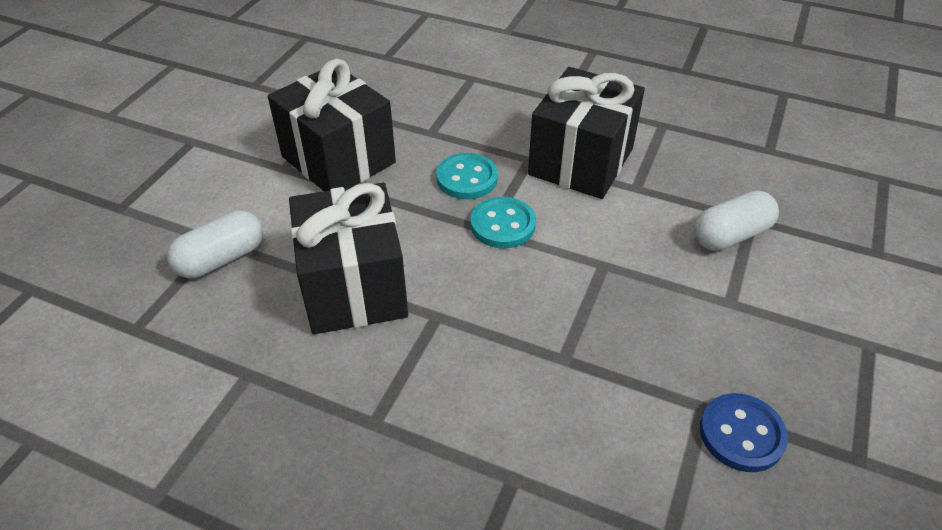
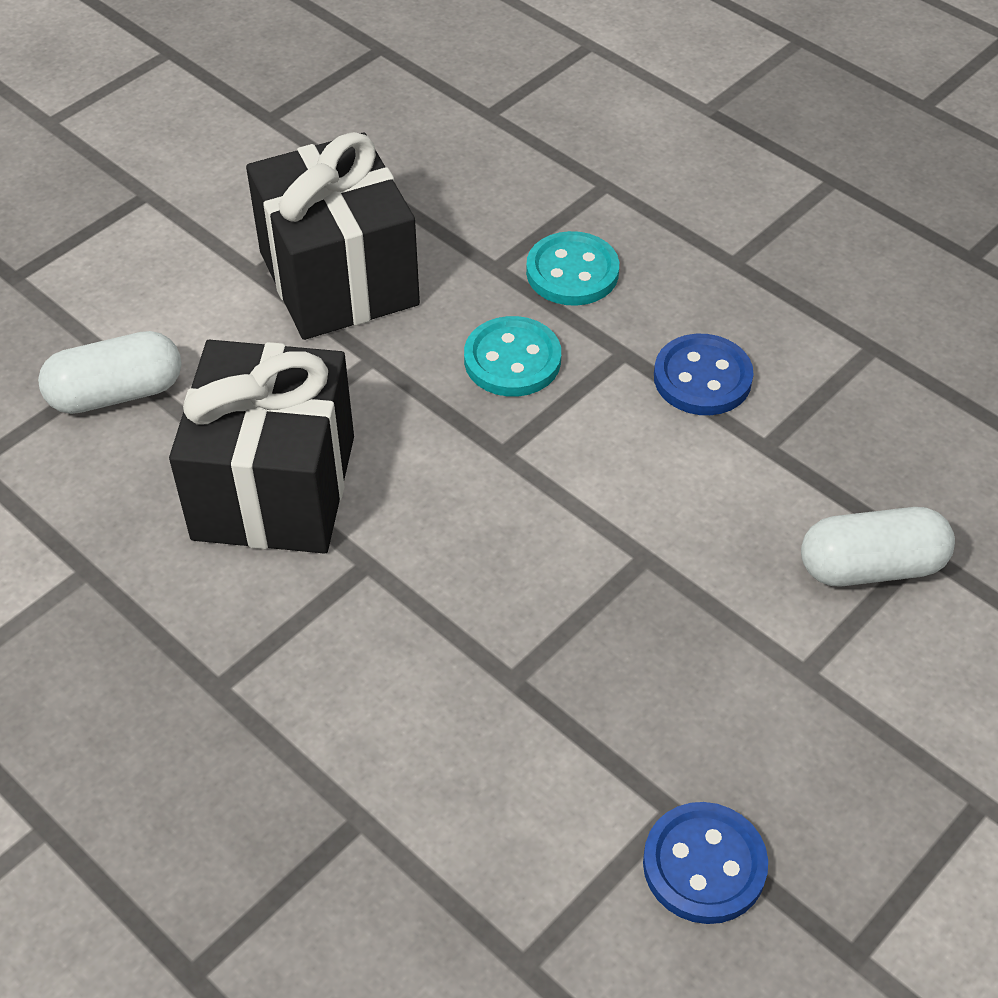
camera: 20 degrees right, 5 degrees up
(502, 225) = (528, 450): turquoise button -> turquoise button (572, 272)
(581, 161) = (702, 378): black gift -> blue button

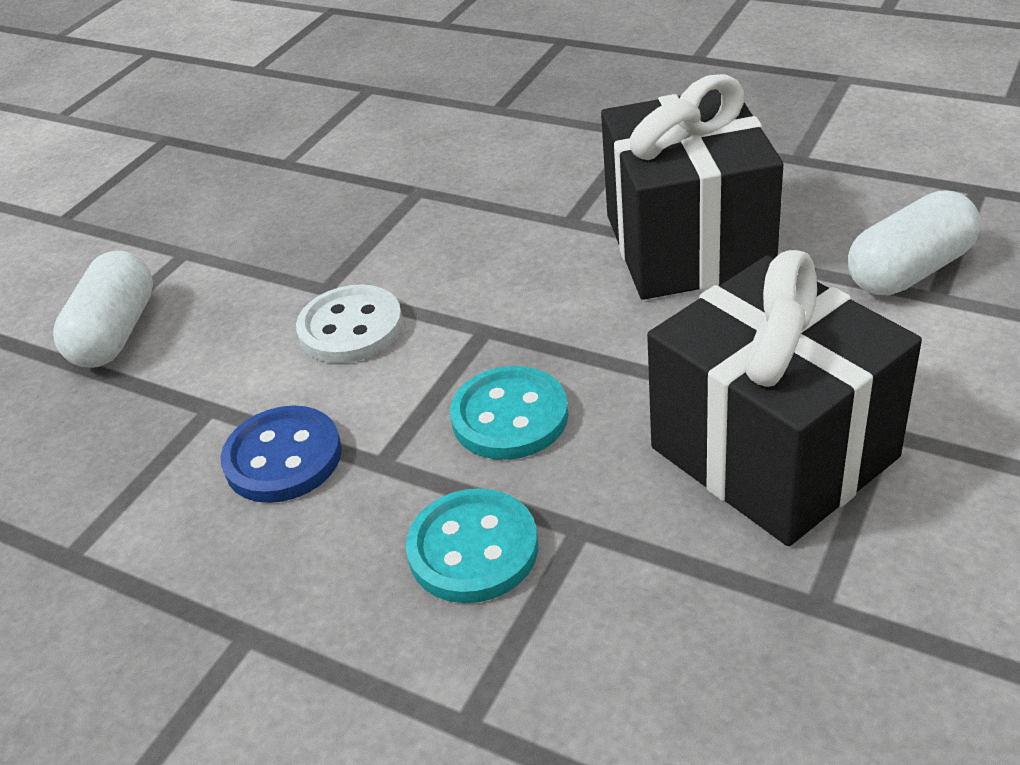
camera: 170 degrees right, 10 degrees down
(627, 493) = (351, 328): none -> white button
(704, 865) = (261, 146): blue button -> none
(871, 567) = (115, 333): white capsule -> white capsule turned 60 degrees counterclockwise

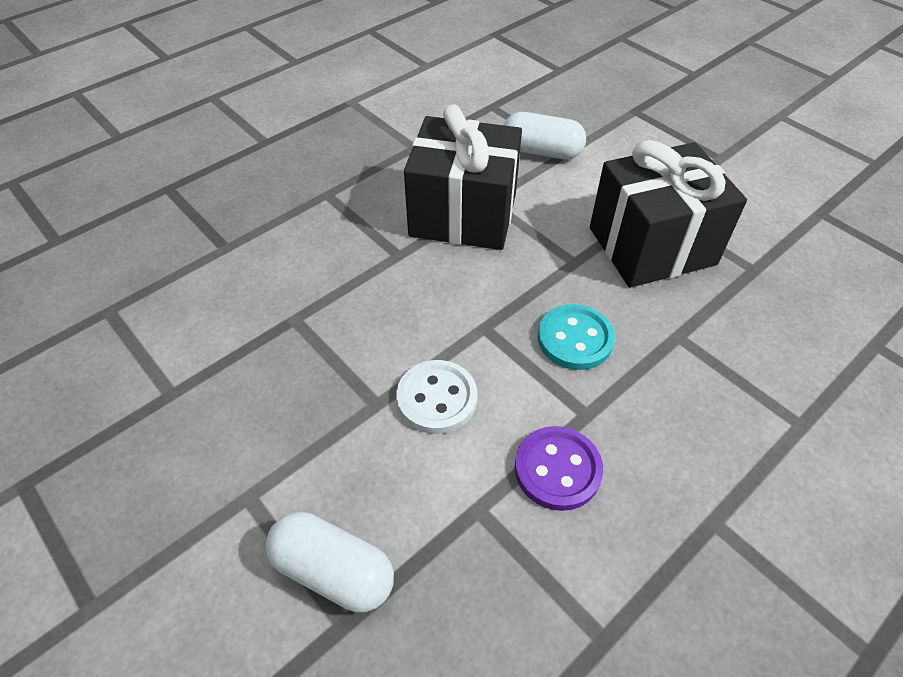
camera: 75 degrees left, 10 degrees up
(283, 458) = (557, 469): blue button -> purple button
(473, 549) = (678, 387): turquoise button -> none
(909, 270) = (541, 151): white capsule -> white capsule turned 60 degrees counterclockwise

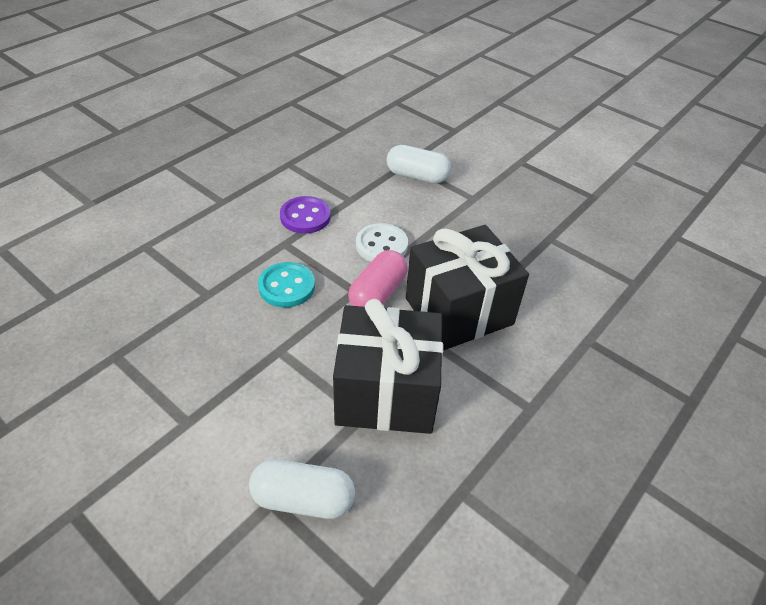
camera: 170 degrees right, 5 degrees down
(455, 320) = (378, 293): none -> pink capsule
(651, 246) = (203, 372): black gift -> black gift (459, 311)

